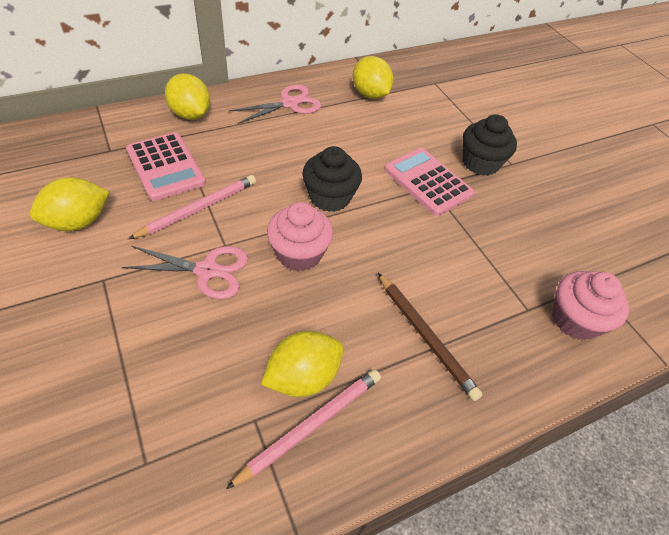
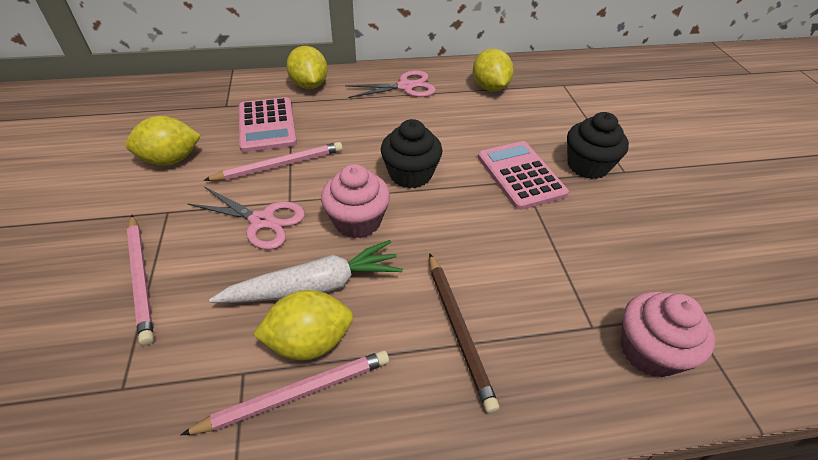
camera: 20 degrees right, 5 degrees down
(110, 354) = (141, 278): none -> pink pencil
(286, 325) = (315, 286): none -> white carrot

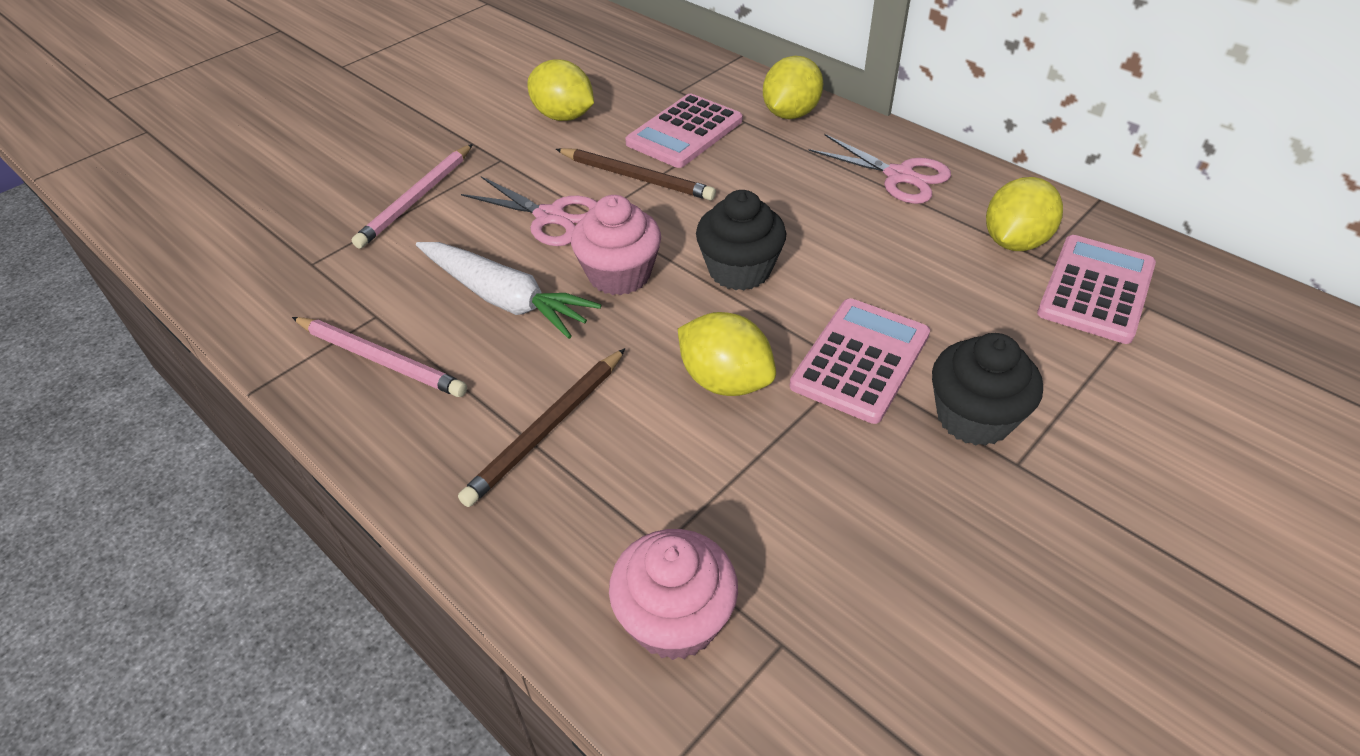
camera: 55 degrees right, 0 degrees up
(262, 221) = (550, 216): pink scissors -> pink scissors turned 45 degrees counterclockwise
(279, 165) = (636, 177): pink pencil -> brown pencil
(309, 341) = (440, 334): yellow lemon -> yellow lemon (725, 381)
(541, 88) = (1096, 289): none -> pink calculator

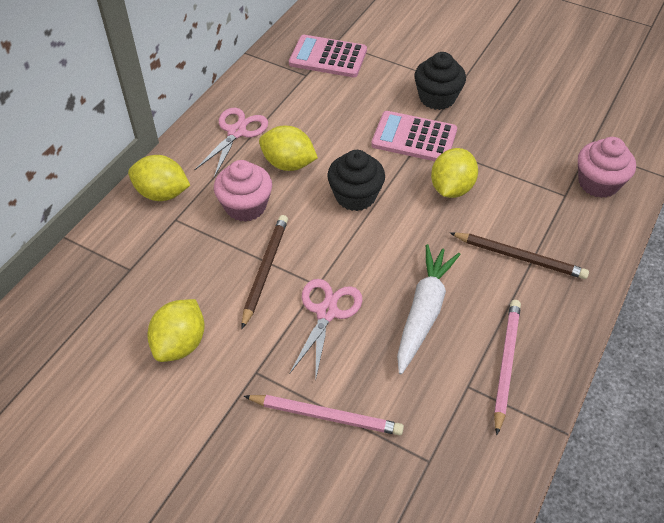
camera: 105 degrees left, 5 degrees up
(619, 274) = (379, 255): pink cupcake -> pink cupcake (245, 206)
(684, 132) = (196, 253): pink calculator -> none
(1014, 242) = (295, 84): yellow lemon -> yellow lemon (288, 164)

